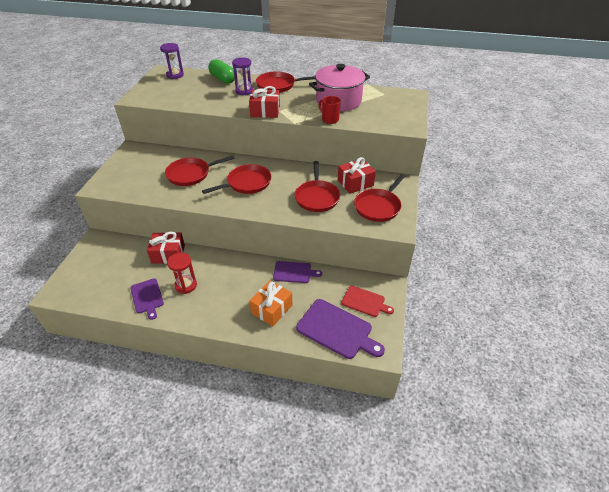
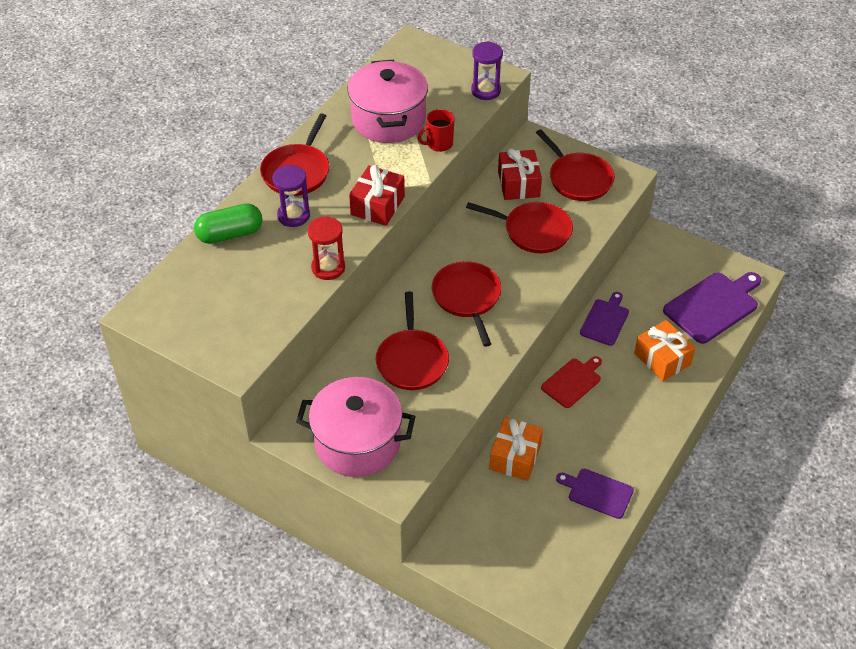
camera: 70 degrees left, 5 degrees up
(128, 169) = (357, 442): none -> pink pot
(147, 297) = (597, 492): purple cutting board -> purple cutting board turned 150 degrees counterclockwise
(168, 254) = (515, 457): red gift -> orange gift
(175, 75) = (170, 297): purple hourglass -> purple hourglass (485, 91)
(186, 285) = (589, 444): red hourglass -> red hourglass (328, 268)
(365, 302) = (678, 267): red cutting board -> red cutting board (572, 381)

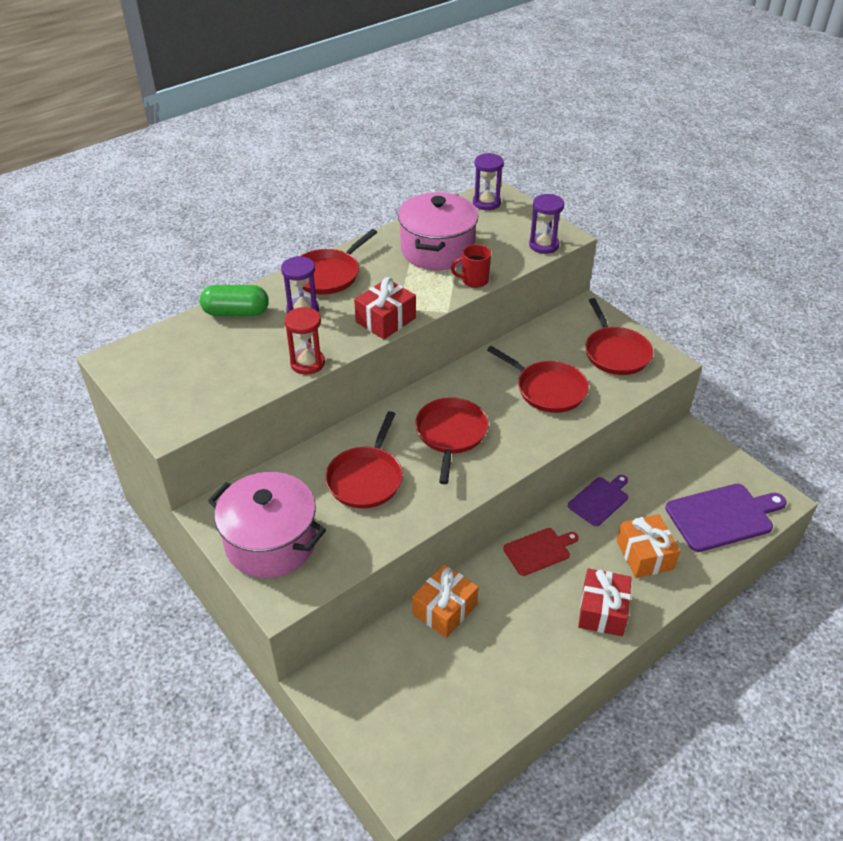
camera: 20 degrees right, 5 degrees down
(410, 56) = (486, 203): none -> purple hourglass
(518, 184) = (553, 344): red gift -> red gift (602, 611)
(597, 492) = (514, 674): purple cutting board -> none

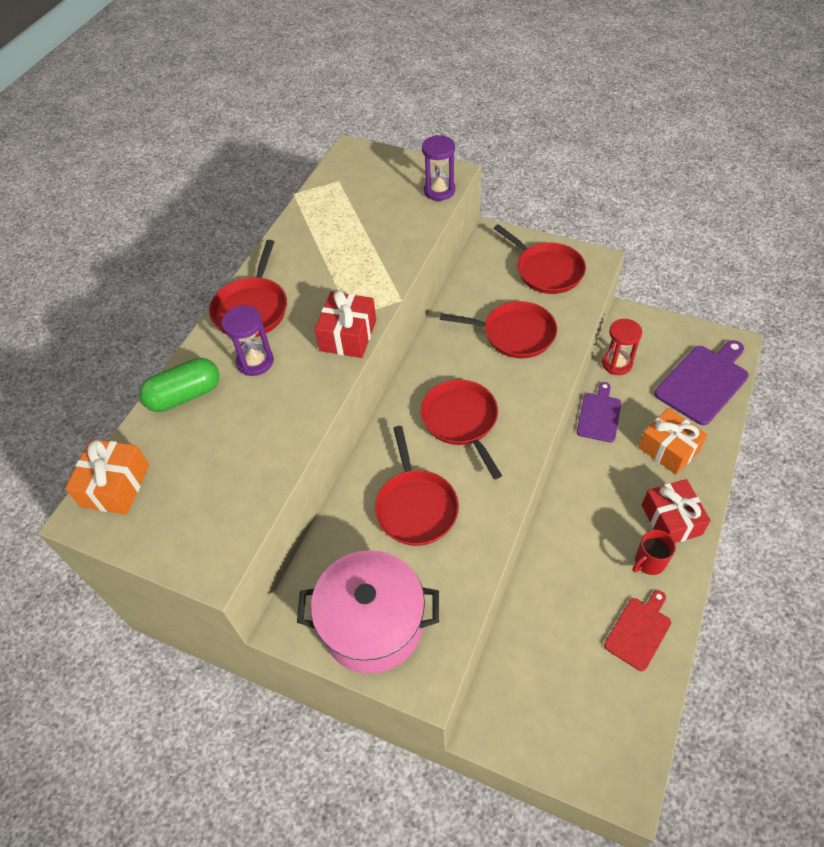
camera: 25 degrees left, 10 degrees up
(307, 363) = (304, 420): red hourglass -> red hourglass (617, 363)
(437, 250) = (342, 236): pink pot -> none
(444, 609) = (542, 590): orange gift -> orange gift (115, 486)
(474, 280) = (402, 255): red mug -> red mug (649, 562)
(486, 203) = (352, 166): purple hourglass -> none
(539, 551) = (583, 490): red cutting board -> red cutting board (639, 631)

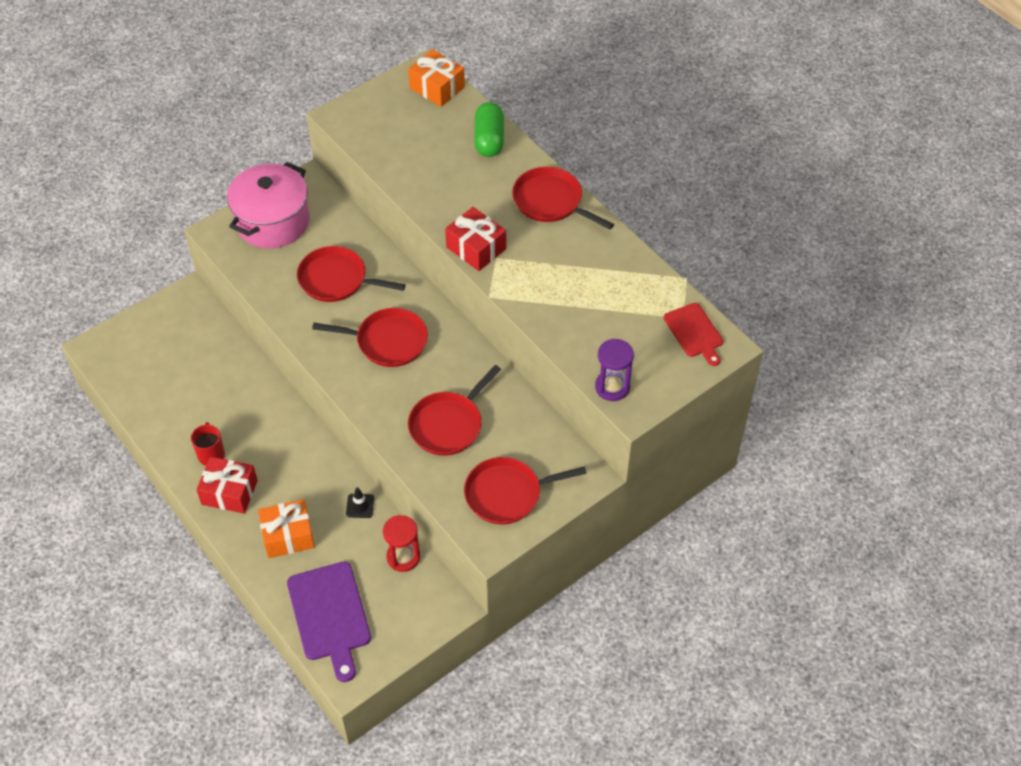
camera: 115 degrees right, 0 degrees up
(255, 362) = (492, 186): purple hourglass -> none
(599, 415) = (360, 506): purple cutting board -> black traffic cone
(639, 631) = (172, 415): red cutting board -> red cutting board (694, 332)

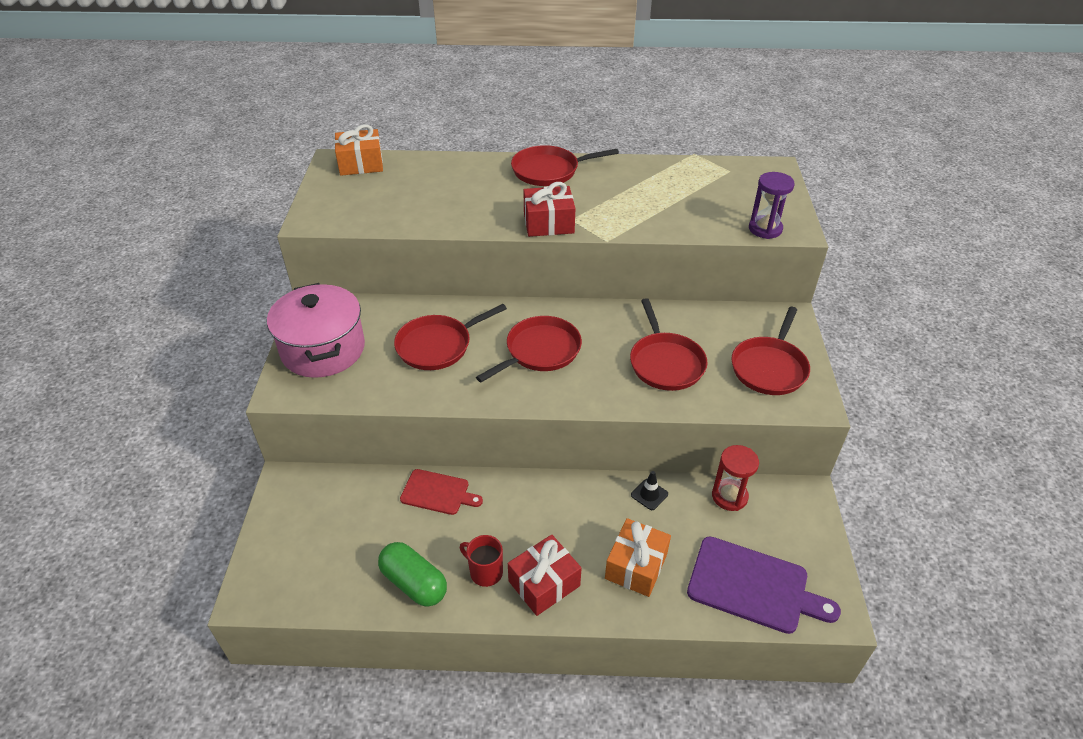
camera: 50 degrees left, 10 degrees down
(489, 139) = (449, 167): green capsule -> green capsule (414, 583)
(694, 332) = (749, 173): red cutting board -> red cutting board (438, 493)

